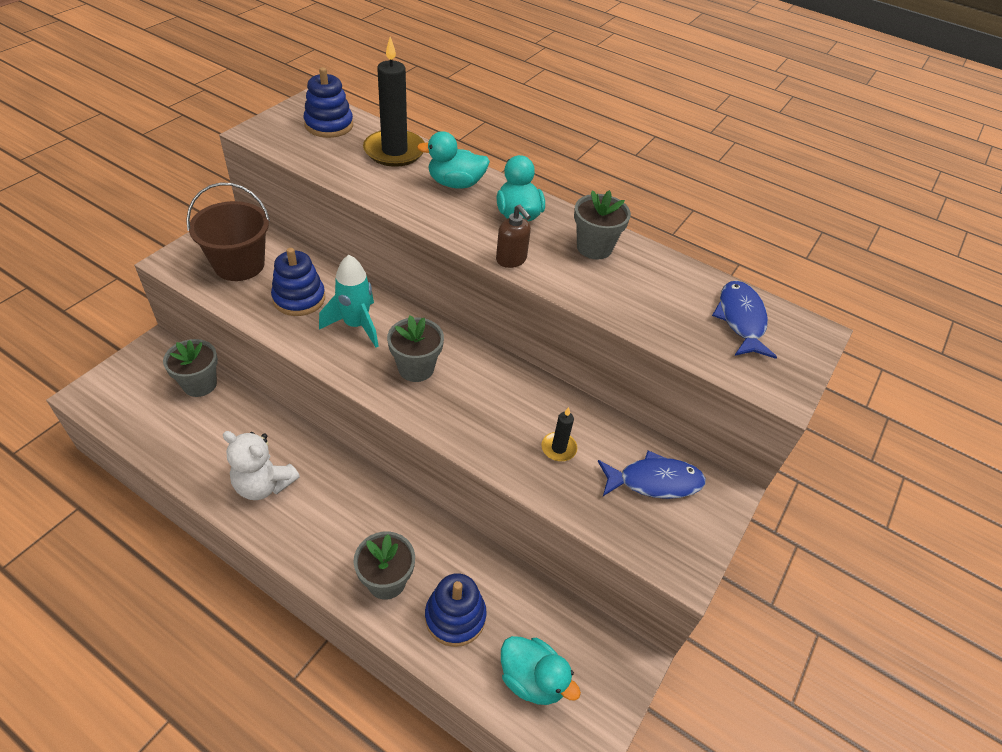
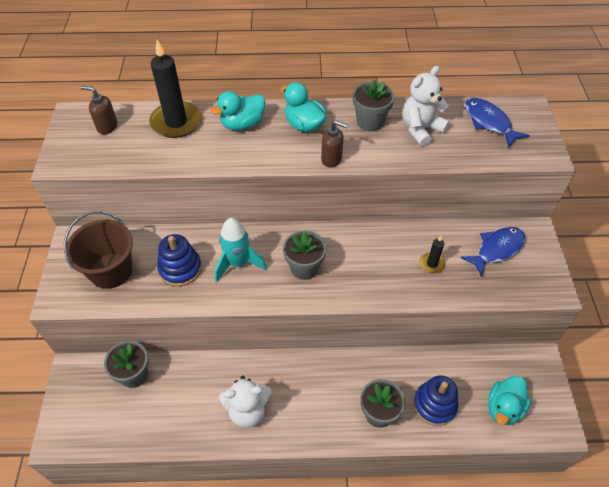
camera: 30 degrees left, 5 degrees up
(329, 125) = (107, 127): blue stacking toy -> brown soap dispenser
(532, 679) = (503, 408): turquoise duck -> turquoise duck turned 120 degrees clockwise
(646, 284) = (421, 129): none -> white teddy bear

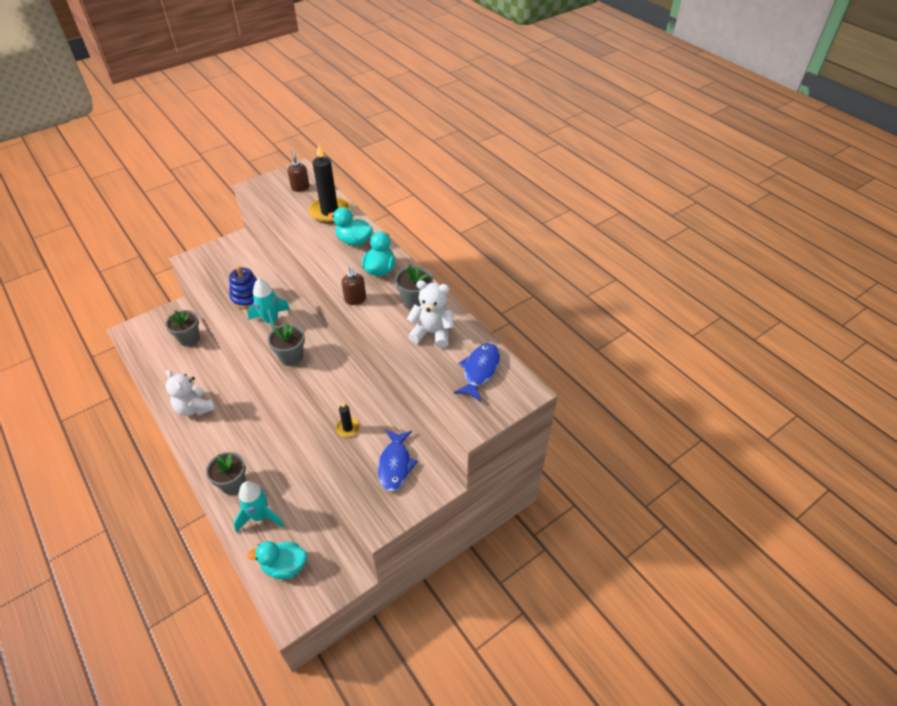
camera: 55 degrees right, 5 degrees down
(111, 270) = (225, 269): brown bucket -> none
(434, 405) = (260, 516): blue stacking toy -> turquoise rocket
(497, 249) = (395, 465): blue fish -> blue fish turned 75 degrees clockwise

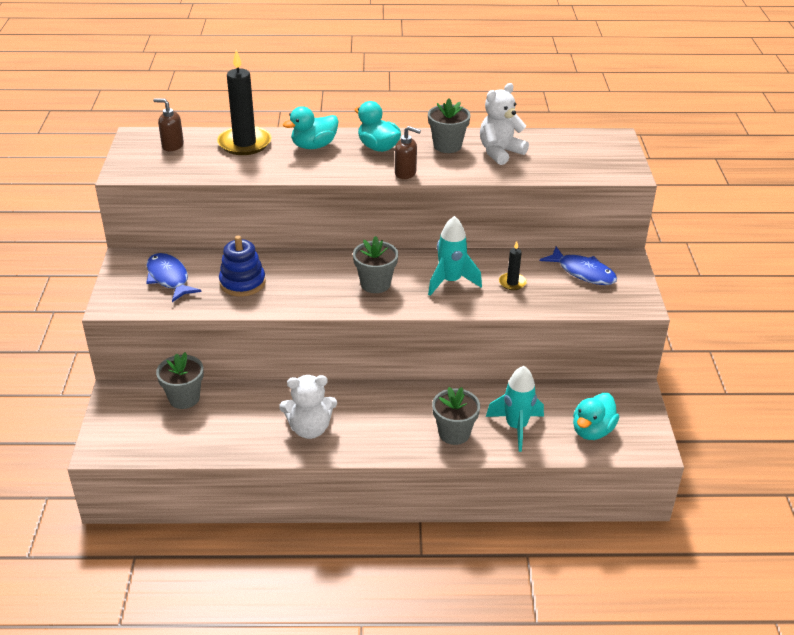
camera: 55 degrees left, 10 degrees down
(271, 321) = (304, 279): turquoise rocket -> turquoise rocket (450, 281)
(479, 371) = (571, 148): blue fish -> blue fish (169, 278)

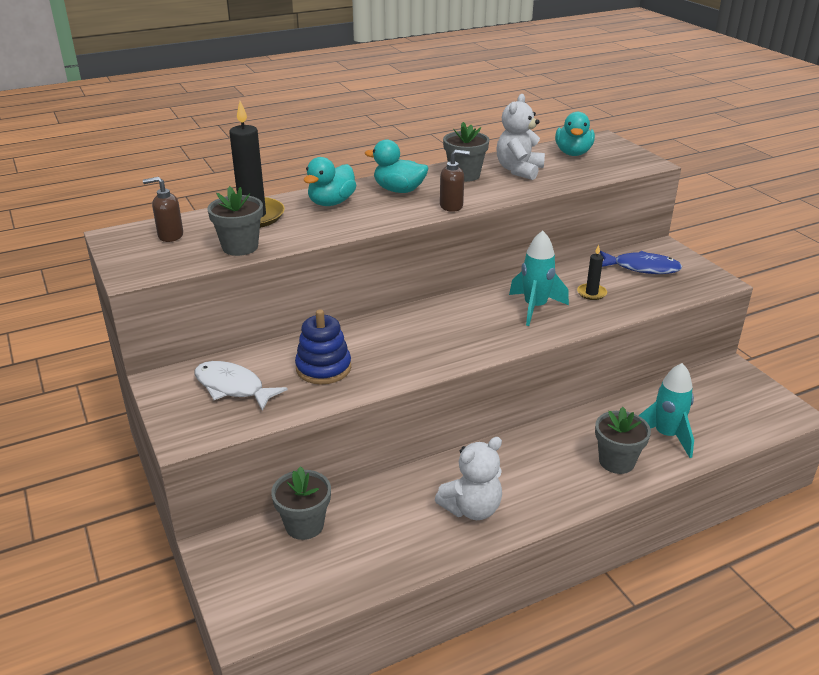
camera: 25 degrees left, 5 degrees down
(169, 278) = (233, 387): blue fish -> white fish
(375, 284) = (465, 330): grey flower pot -> grey flower pot (240, 247)
(592, 431) = (732, 416): turquoise duck -> turquoise duck (573, 153)

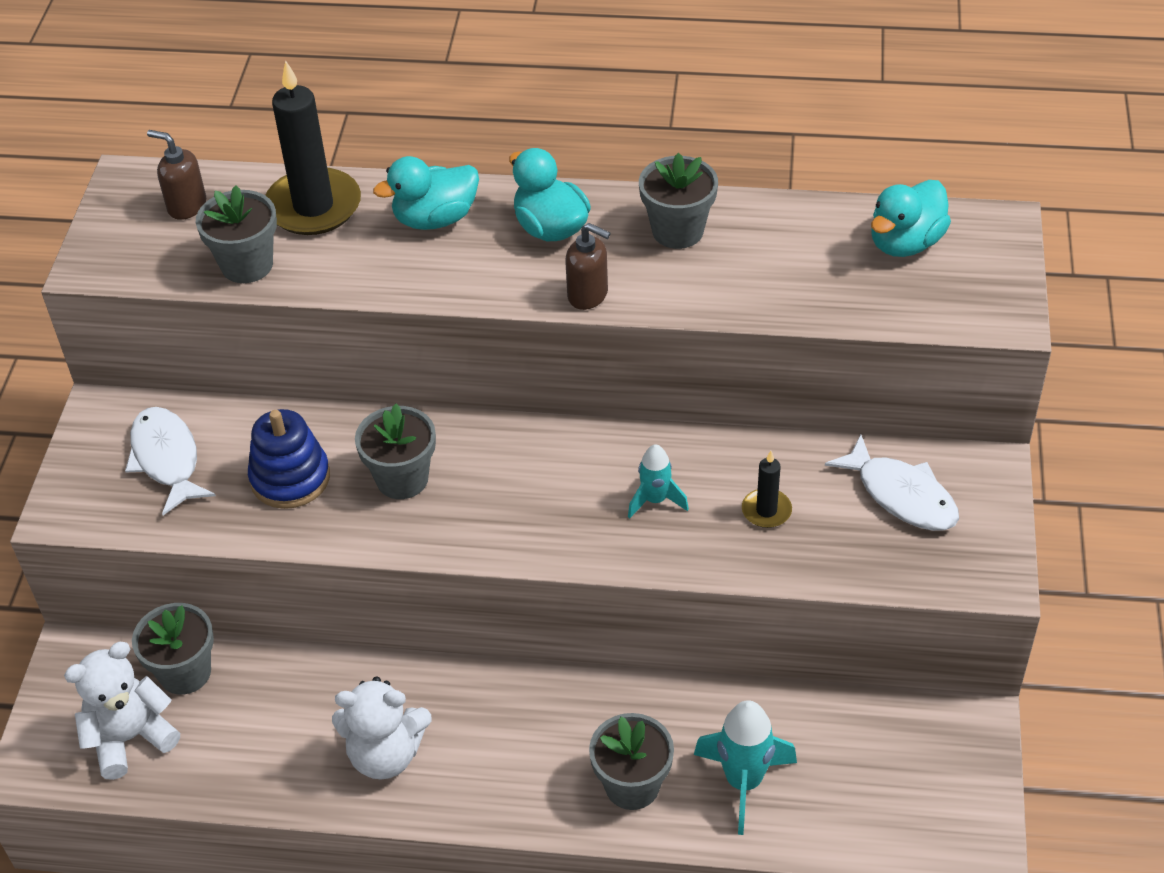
camera: 35 degrees right, 15 degrees up
(391, 345) = (402, 479): none -> grey flower pot
(519, 170) = (772, 252): white teddy bear -> white teddy bear (130, 738)
(535, 308) = (655, 500): turquoise rocket -> turquoise rocket, size x0.61
(642, 268) = (901, 495): blue fish -> white fish

